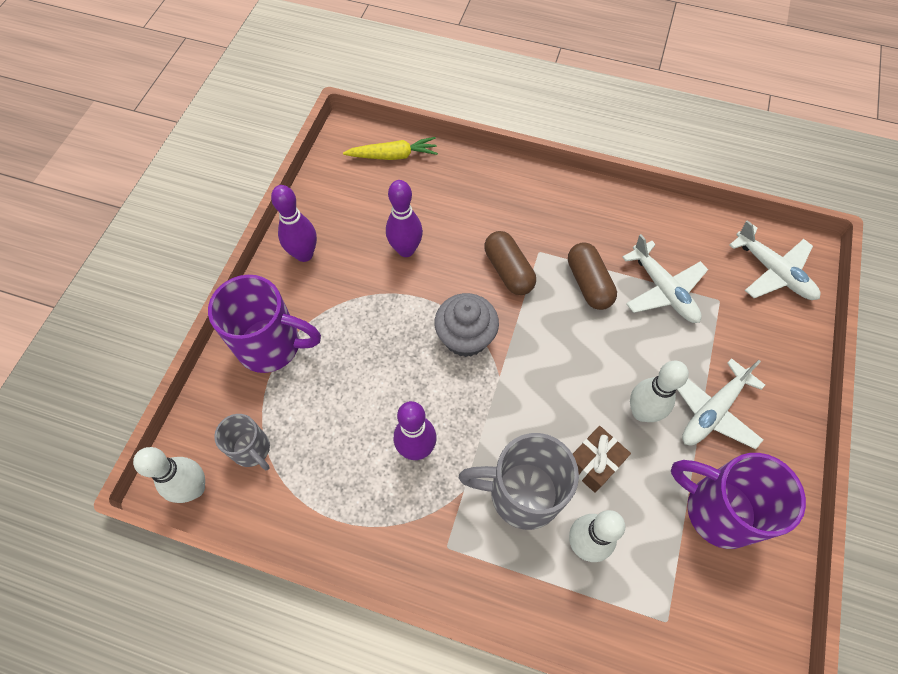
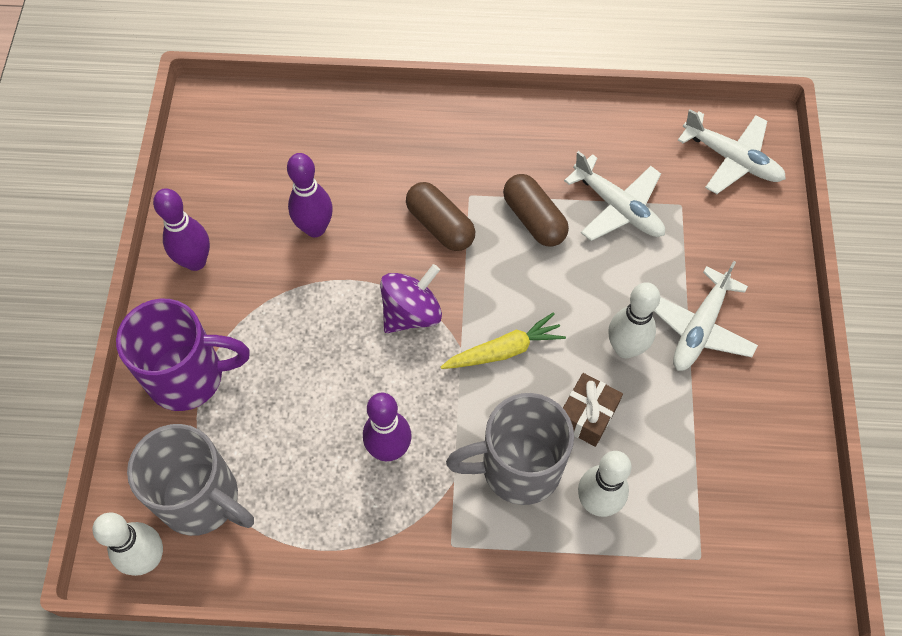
camera: 15 degrees left, 0 degrees up
(252, 450) = (202, 499): grey mug -> grey mug, size x1.76
(393, 155) = (268, 119): yellow carrot -> yellow carrot (504, 350)
(465, 337) = (411, 313): grey cupcake -> purple spinning top
(718, 510) = (727, 431): purple mug -> none

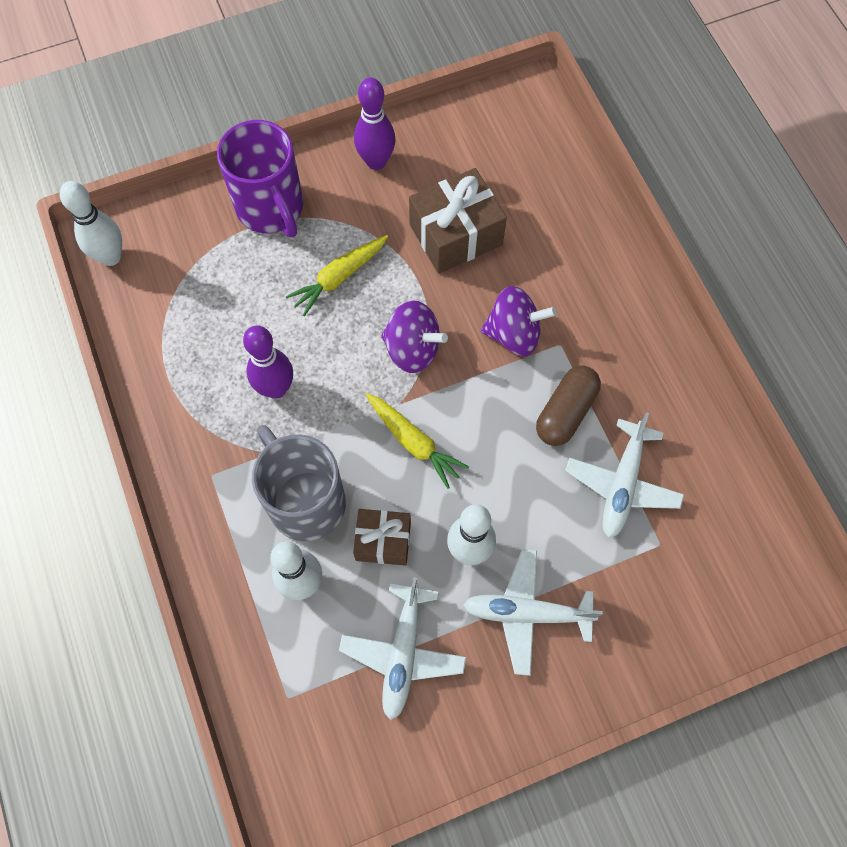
camera: 65 degrees right, 5 degrees up
(202, 499) = (173, 270): grey mug -> none
(302, 345) = (339, 277): none -> yellow carrot
(315, 228) = (455, 234): purple bowling pin -> brown gift
(440, 225) = (514, 334): brown capsule -> purple spinning top
(732, 159) = (746, 576): white plane -> white plane (403, 653)

